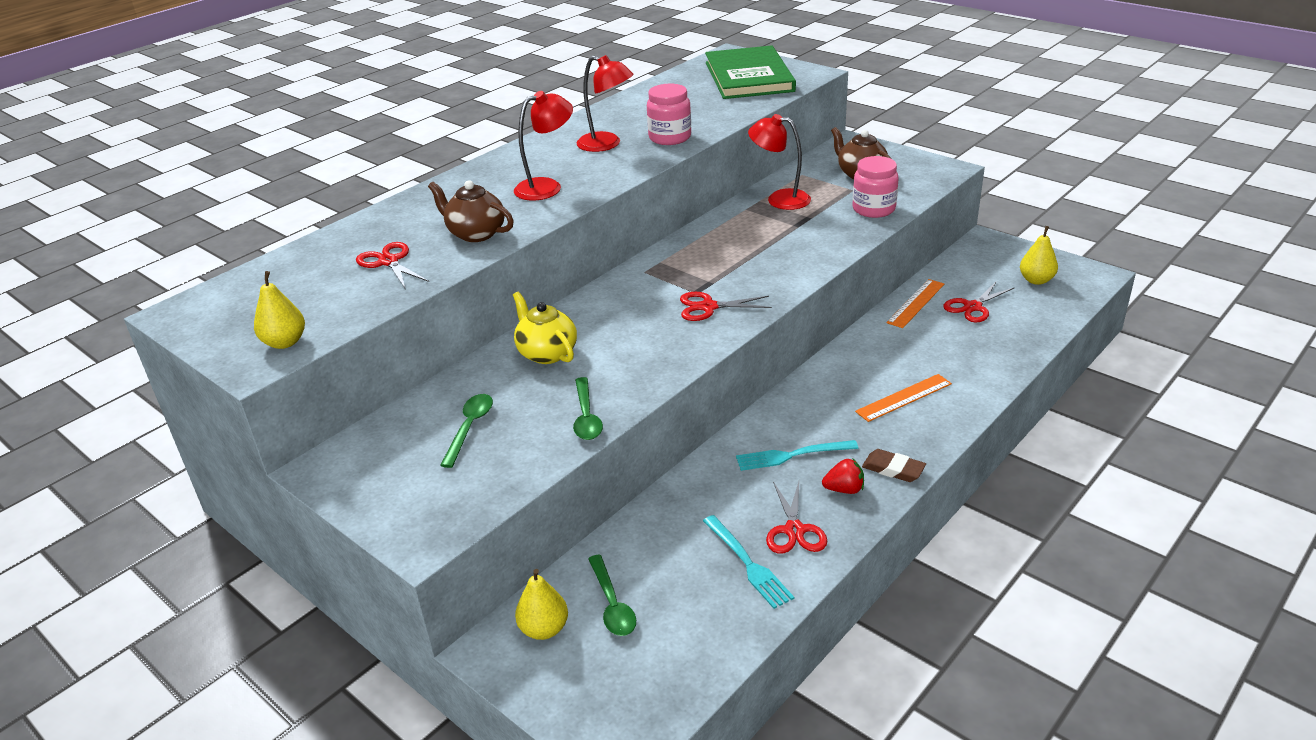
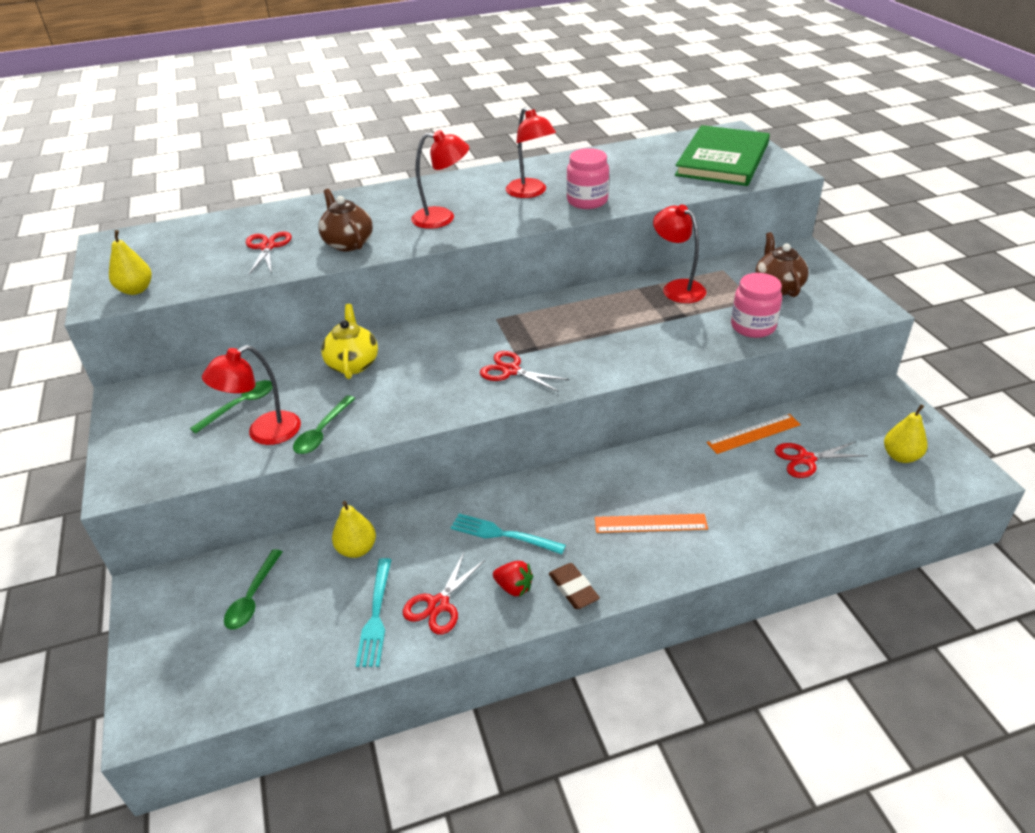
camera: 30 degrees right, 5 degrees up
(526, 440) = (264, 433): none -> red lamp
(544, 629) = (192, 592): yellow pear -> yellow pear (357, 549)

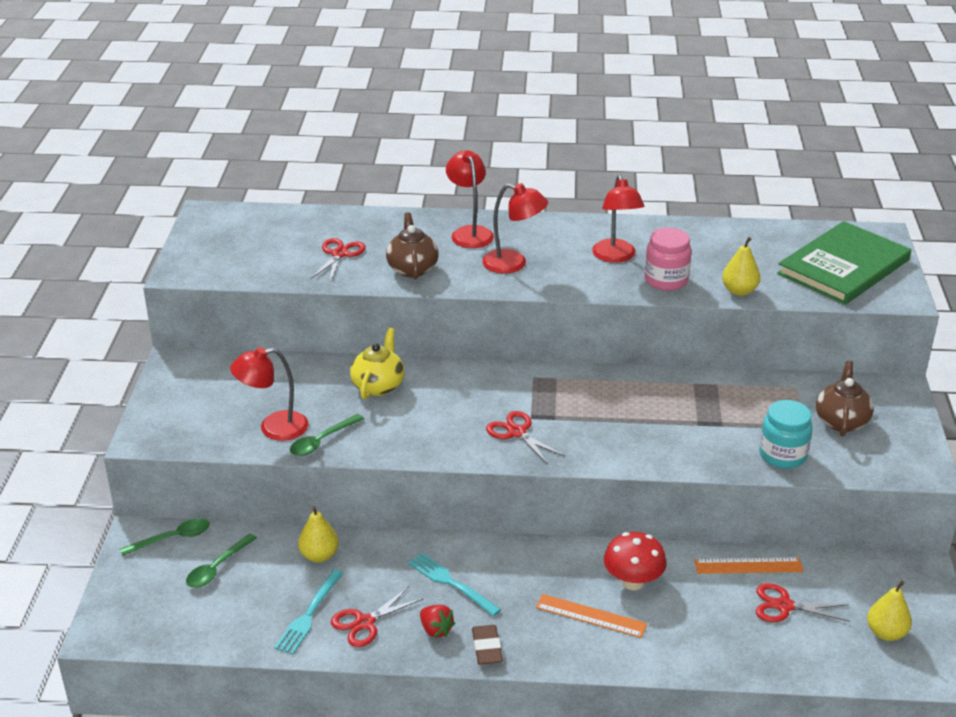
camera: 20 degrees right, 5 degrees down
(136, 290) = (211, 269): yellow pear -> yellow pear (739, 291)
(240, 406) = (264, 397): green spoon -> green spoon (172, 538)
(667, 479) = (633, 581): none -> red mushroom
(677, 288) = (734, 394): red lamp -> red lamp (469, 232)
(753, 327) = (782, 455): pink jar -> turquoise jar

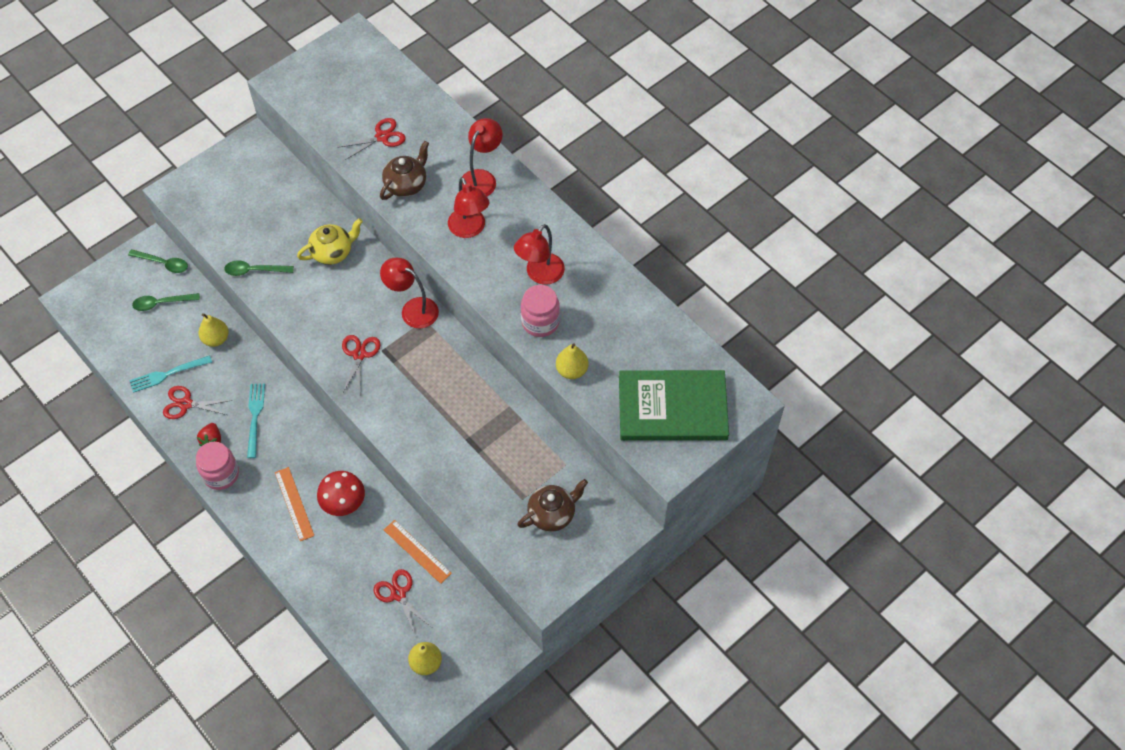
camera: 45 degrees right, 25 degrees up
(273, 428) = (243, 239): red lamp -> red lamp (413, 309)
(487, 648) = (221, 474): brown eraser -> pink jar
(782, 455) = (479, 506): turquoise jar -> none

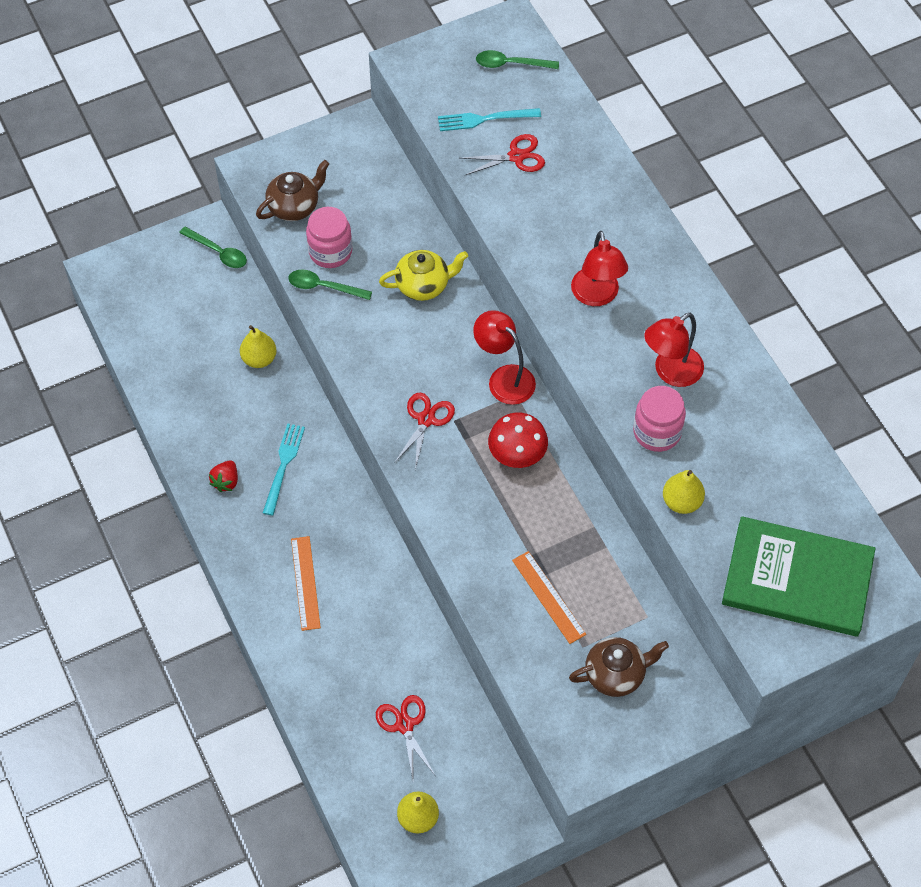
camera: 15 degrees right, 0 degrees up
(162, 303) = (205, 300): green spoon -> green spoon (511, 64)
(167, 374) = (192, 389): turquoise fork -> turquoise fork (484, 119)
(186, 404) = (205, 430): red scissors -> none
(221, 474) = (227, 526): pink jar -> pink jar (330, 252)
(343, 503) = (365, 596): red mushroom -> red mushroom (517, 455)
(406, 184) = (532, 222): brown teapot -> brown teapot (294, 206)
(417, 551) = (440, 678): orange ruler -> orange ruler (549, 597)
(482, 178) = (627, 235): red lamp -> none

